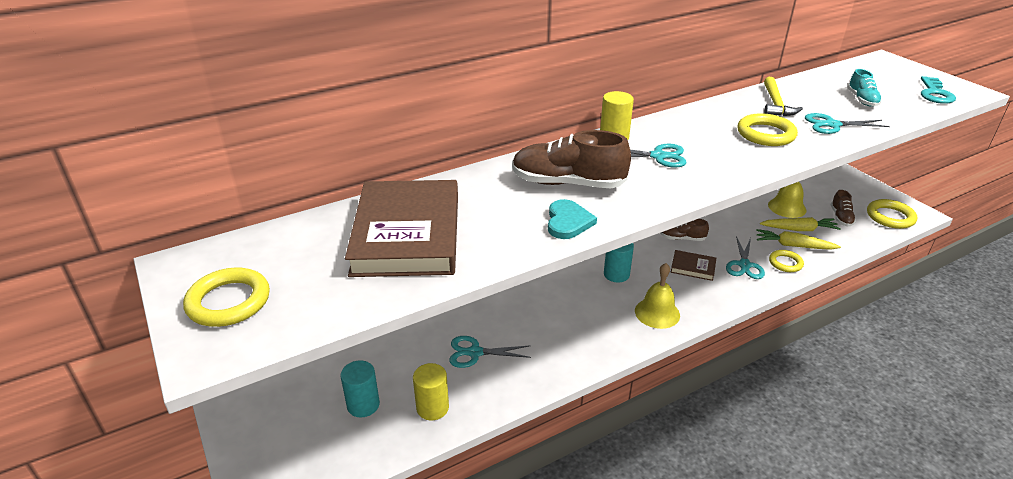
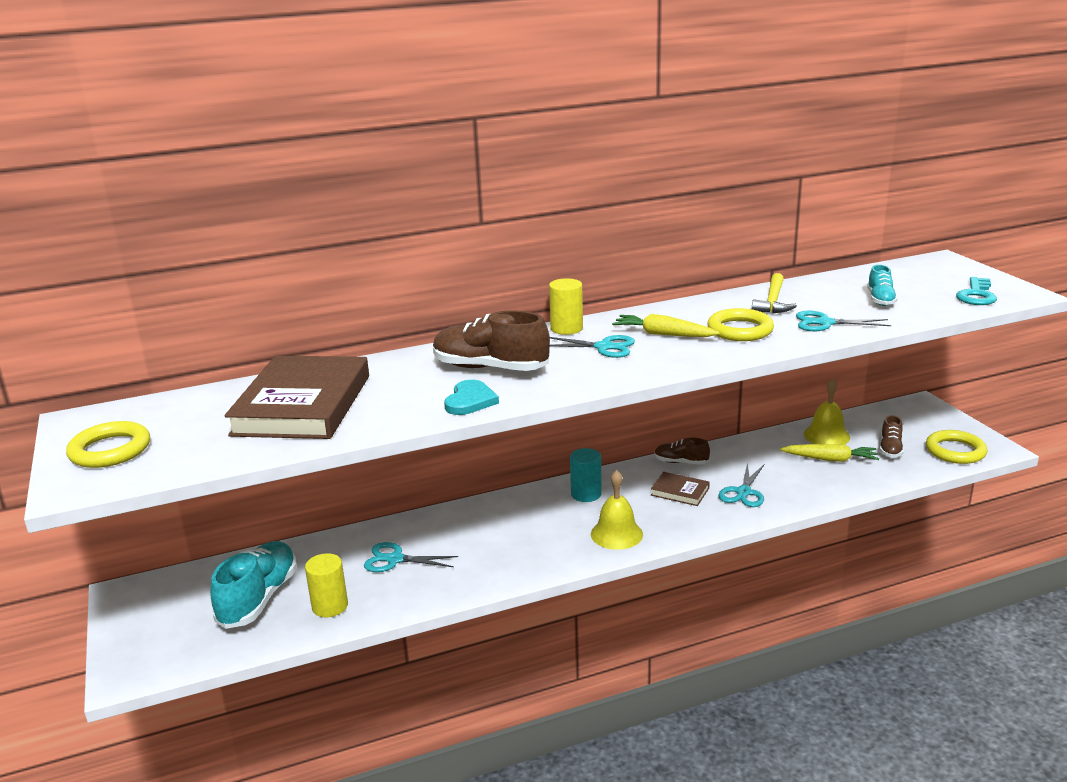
camera: 10 degrees right, 10 degrees down
(363, 405) = (259, 599): turquoise cylinder -> turquoise shoe
(785, 263) = (795, 493): yellow ring -> none
(793, 246) = (815, 475): yellow carrot -> yellow carrot (663, 334)

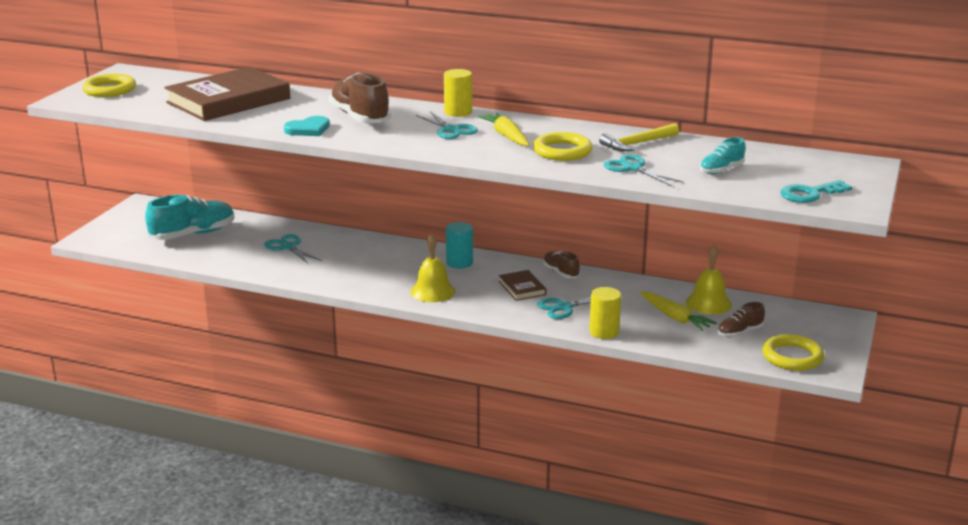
camera: 40 degrees right, 0 degrees up
(330, 606) = (218, 253): yellow cylinder -> yellow cylinder (604, 332)

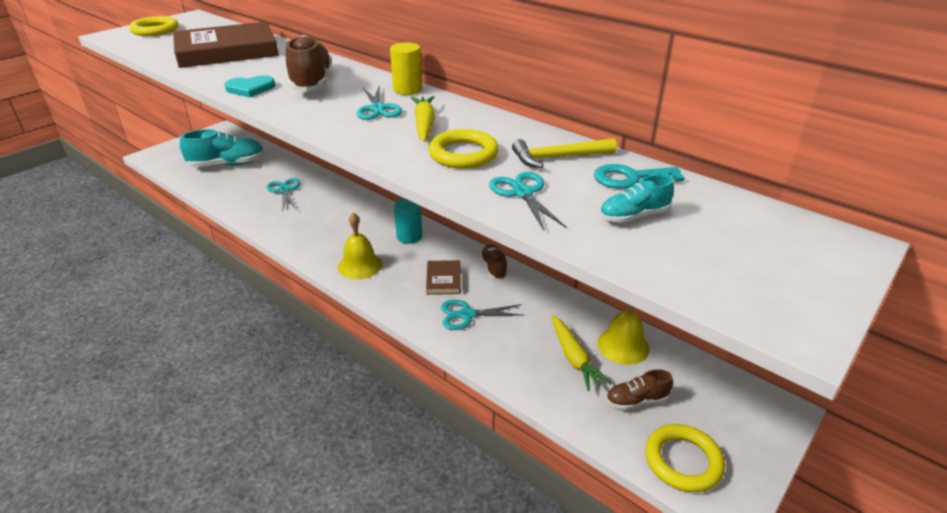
camera: 20 degrees right, 10 degrees up
(604, 332) = (485, 360): yellow cylinder -> none
(810, 194) = (736, 286): turquoise key -> turquoise key (630, 178)

